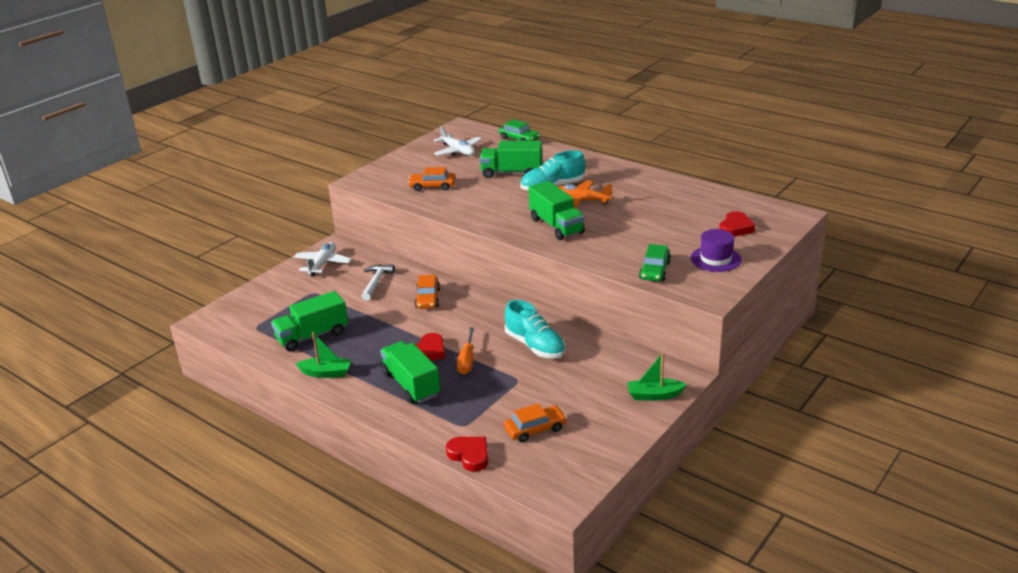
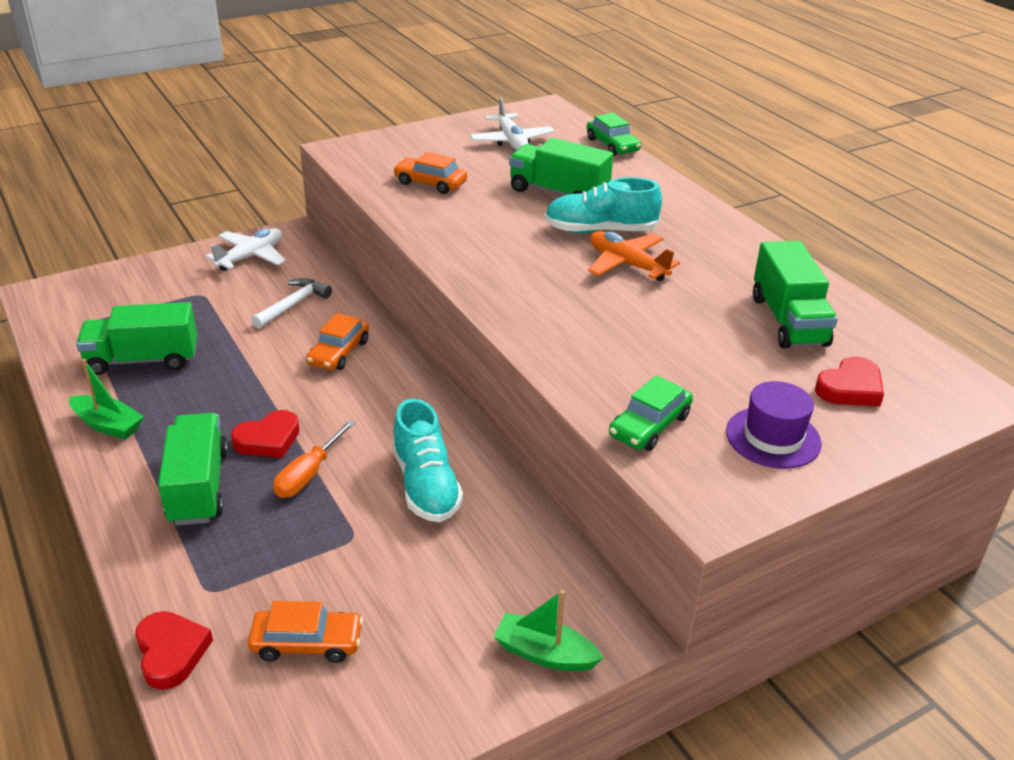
camera: 20 degrees right, 5 degrees up
(556, 226) = (553, 296): green truck -> green truck (788, 321)

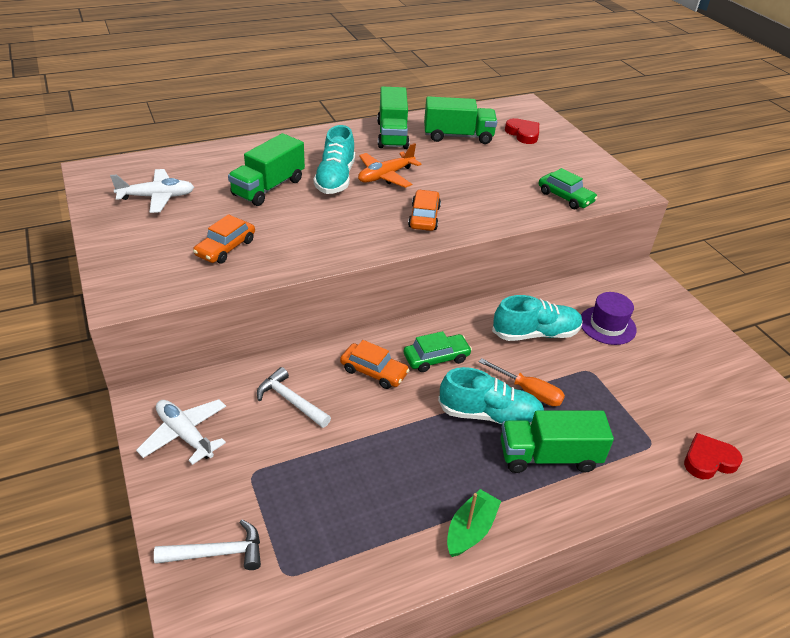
camera: 85 degrees left, 5 degrees up
(120, 289) = (218, 553): none -> white hammer
(143, 360) = (367, 513): green truck -> green truck (392, 135)
(268, 439) = (489, 415): red heart -> turquoise shoe
(307, 643) = (682, 394): orange car -> orange car (424, 217)
(544, 653) = (663, 300): green boat -> none
(612, 145) = (191, 152): green car -> green car (436, 358)
(773, 437) = (569, 163): purple hat -> purple hat (607, 325)

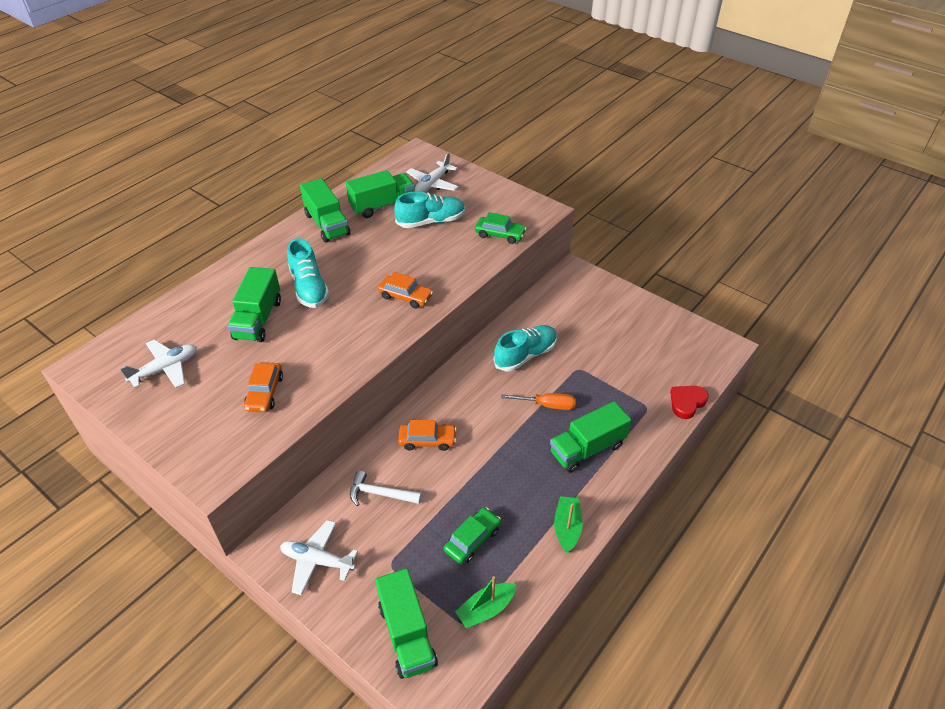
camera: 25 degrees left, 5 degrees up
(218, 553) = (407, 634): white hammer -> green truck
(319, 571) = (486, 609): none -> green boat
(385, 176) = (349, 269): orange plane -> none
(424, 217) = (405, 296): orange car -> orange car turned 135 degrees clockwise
(436, 358) = (466, 408): green car -> green car (472, 540)
(489, 415) = (531, 436): turquoise shoe -> turquoise shoe (431, 221)
(523, 134) = (433, 183): red heart -> white plane
(607, 325) = (571, 326): purple hat -> none

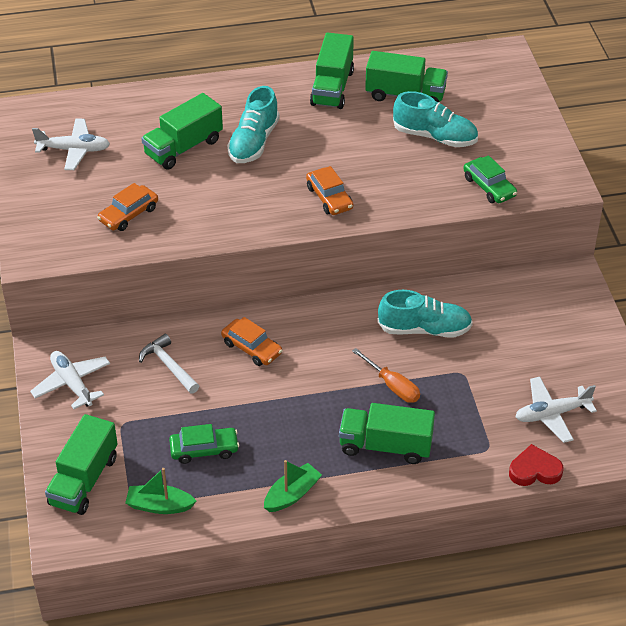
camera: 40 degrees right, 0 degrees up
(433, 183) = (482, 97): white plane -> white plane (552, 414)

